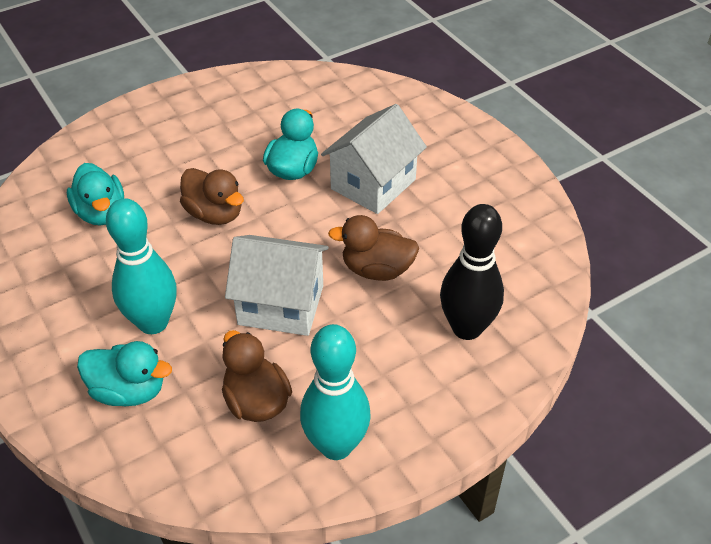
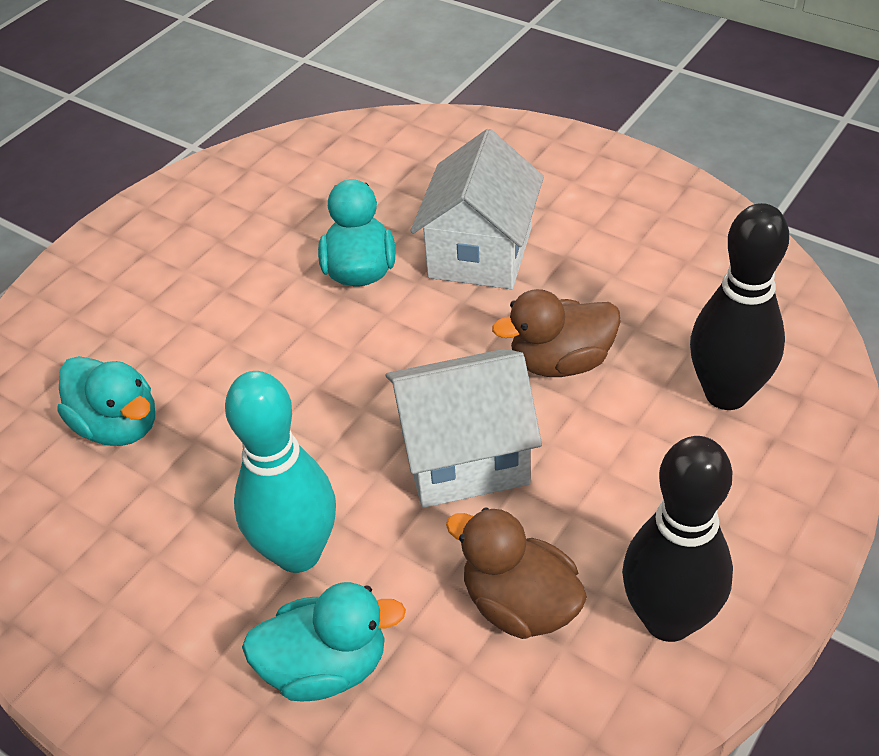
camera: 20 degrees left, 0 degrees up
(214, 214) = (289, 367): brown duck -> none
(336, 445) = (668, 619): turquoise bowling pin -> black bowling pin

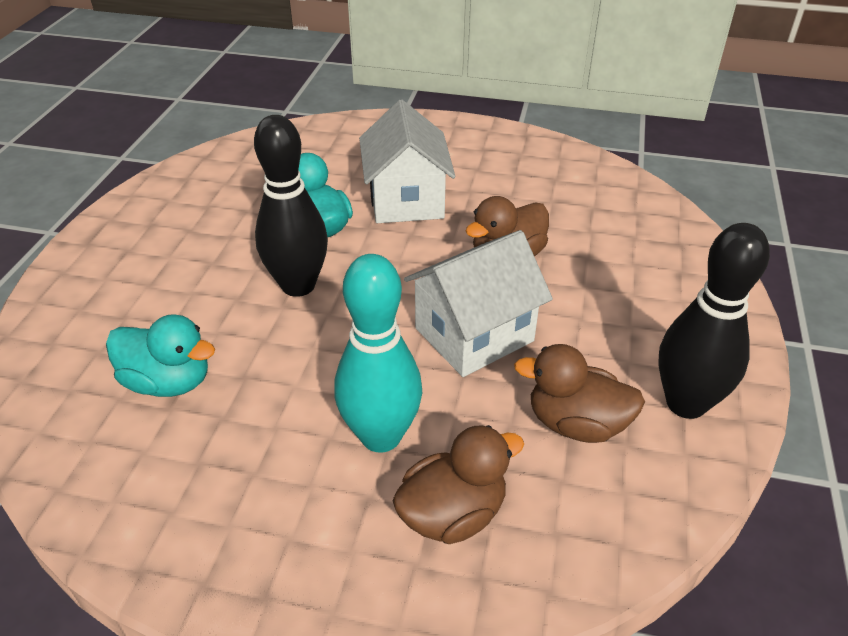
camera: 25 degrees left, 5 degrees down
(326, 666) = (453, 514): turquoise duck -> brown duck
(726, 394) = (632, 252): black bowling pin -> black bowling pin (298, 285)

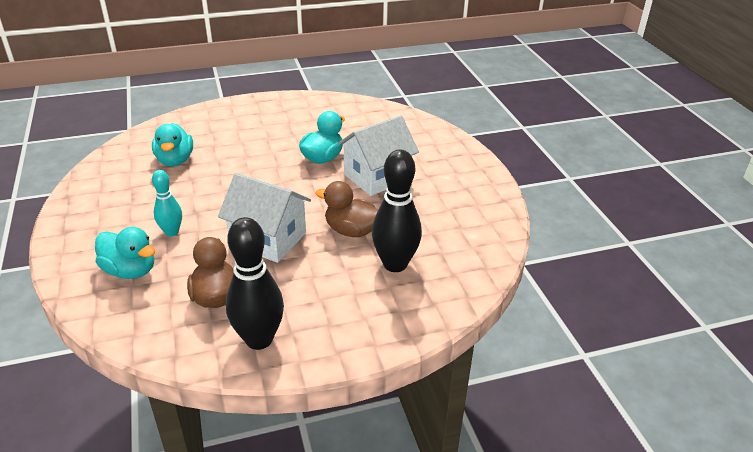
camera: 60 degrees right, 5 degrees down
(298, 285) = (268, 169): black bowling pin -> black bowling pin (395, 264)
(381, 436) = (172, 232): turquoise bowling pin -> turquoise bowling pin, size x0.58
(453, 514) = (130, 270): brown duck -> turquoise duck

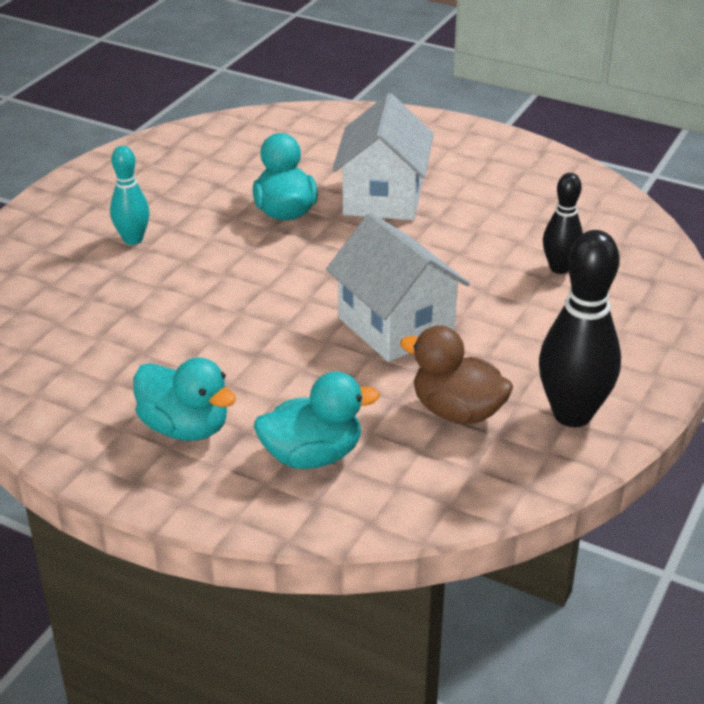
camera: 45 degrees left, 0 degrees up
(172, 232) = (274, 390): turquoise bowling pin -> turquoise bowling pin (133, 239)
(175, 160) = (103, 318): turquoise duck -> turquoise duck (185, 427)
(268, 239) = (395, 326): white house -> white house turned 75 degrees clockwise
(351, 231) = (462, 264): brown duck -> none
(395, 264) = (559, 268): black bowling pin -> black bowling pin, size x0.58

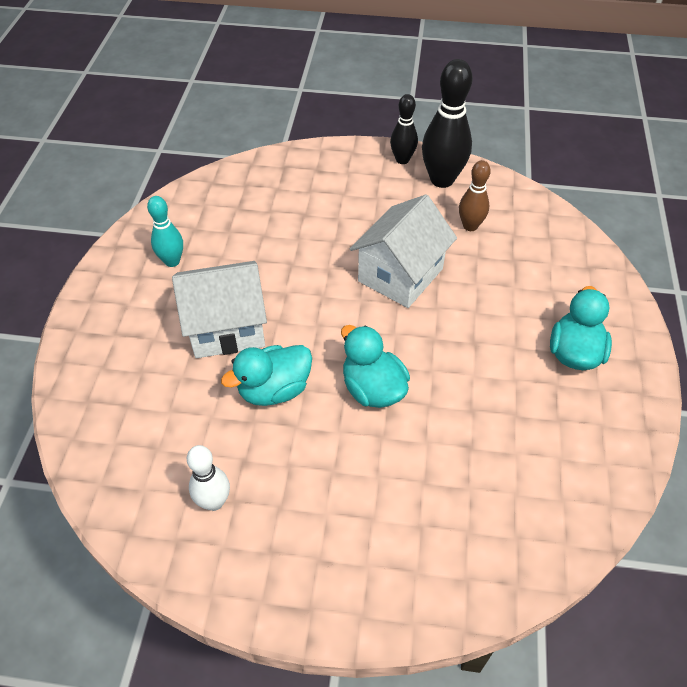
camera: 110 degrees left, 15 degrees up
(133, 239) = (368, 493): turquoise bowling pin -> turquoise bowling pin (172, 261)
(190, 166) = (214, 502): none -> white bowling pin
(312, 456) = (553, 280): turquoise duck -> turquoise duck (373, 389)
(457, 411) = (470, 226): brown duck -> brown bowling pin
(559, 268) = (290, 209): black bowling pin -> black bowling pin (402, 160)

